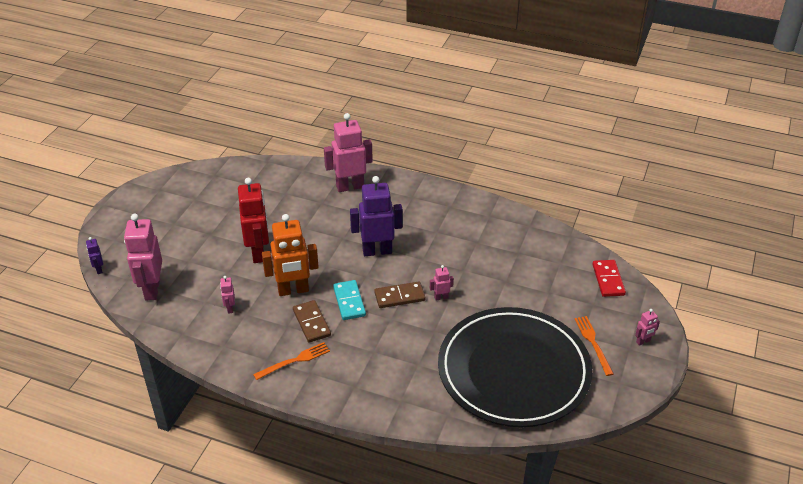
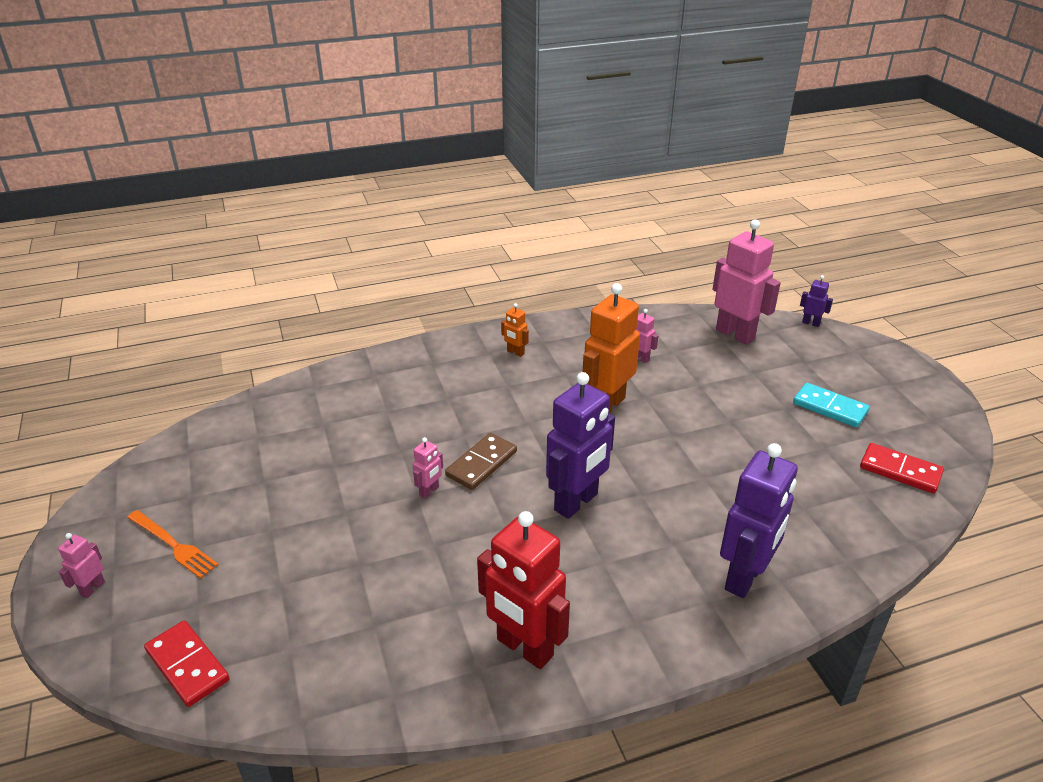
camera: 140 degrees right, 5 degrees down
(219, 182) = (900, 471): none -> red domino
(258, 253) = (703, 419): red robot -> red robot (524, 648)
(294, 361) = (515, 352): orange fork -> orange robot
(311, 323) = (544, 388): brown domino -> none
(349, 301) = (532, 427): turquoise domino -> turquoise domino (830, 407)
(350, 186) = (745, 577): pink robot -> purple robot
(513, 370) = (267, 459): black plate -> none

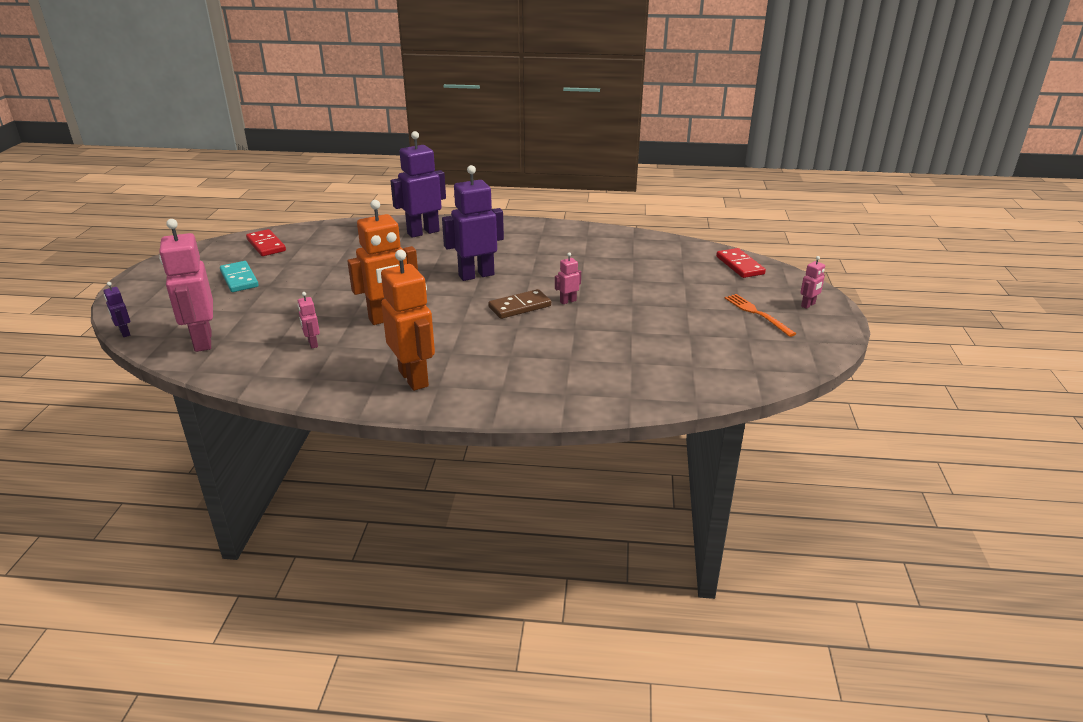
camera: 155 degrees left, 5 degrees down
(515, 352) = (414, 378): orange robot -> orange robot, size x2.24
(524, 648) = (559, 236): red robot -> none

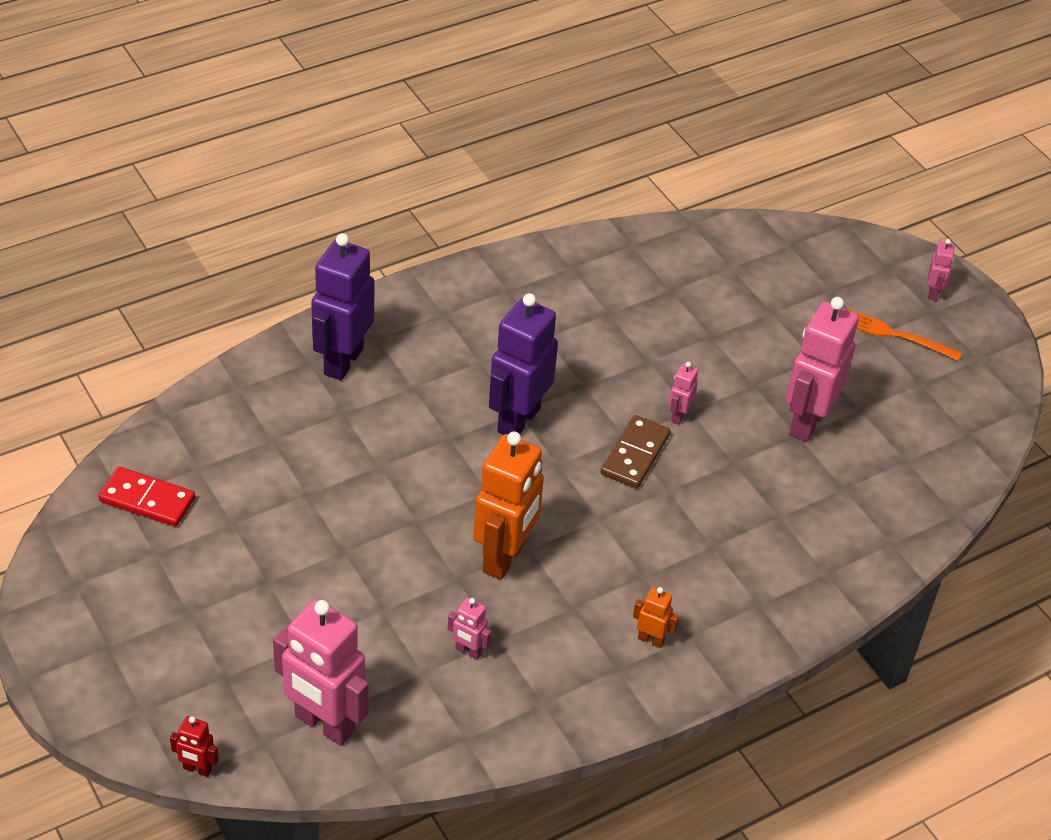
camera: 40 degrees left, 15 degrees up
(124, 333) = (197, 769): purple robot -> red robot
(239, 279) = (208, 589): turquoise domino -> none
(414, 378) = (651, 639): orange robot -> orange robot, size x0.45
(645, 328) = (807, 422): none -> pink robot
(740, 265) = (804, 247): red domino -> none

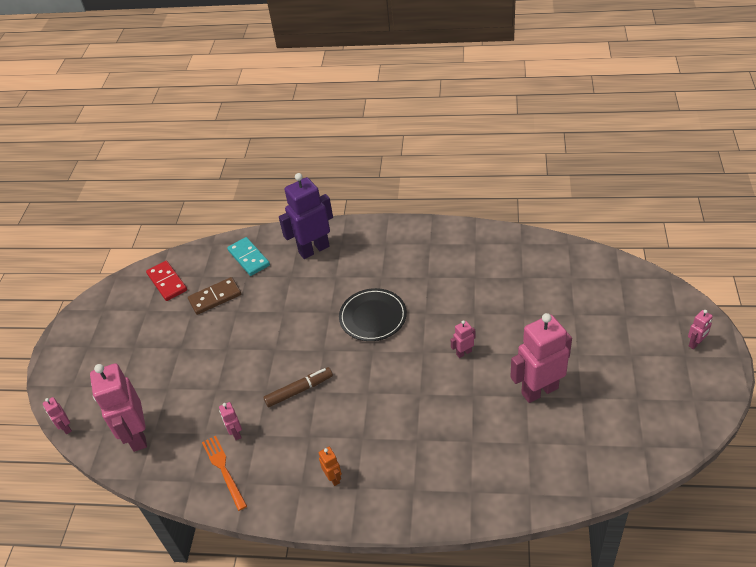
camera: 45 degrees right, 0 degrees up
(197, 769) = (66, 428): red robot -> pink robot
(250, 412) = (248, 258): none -> turquoise domino
(505, 557) = (299, 390): orange robot -> brown marker
(518, 420) = (373, 317): purple robot -> black plate
(635, 454) = (419, 364): brown domino -> brown domino (215, 297)
(896, 335) = (646, 361): orange fork -> orange fork (224, 470)

